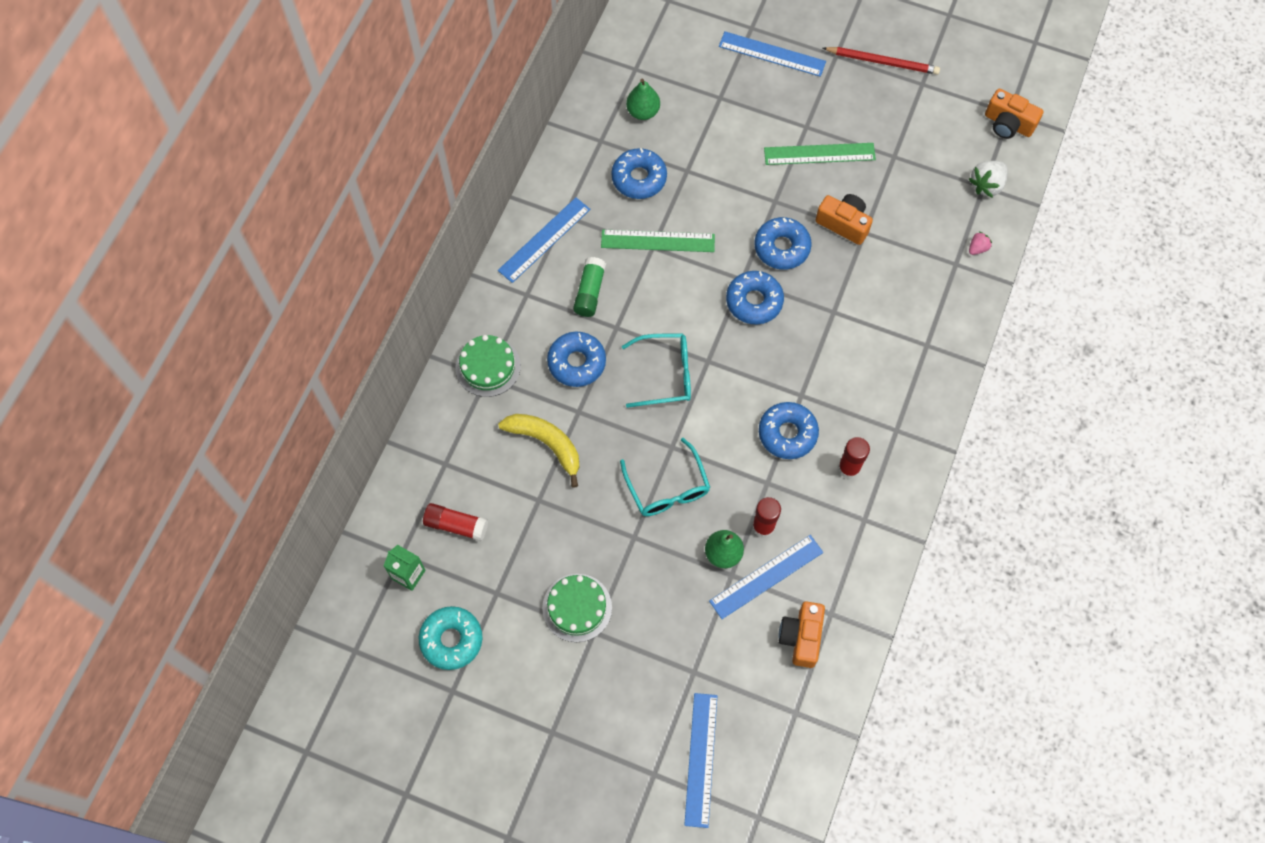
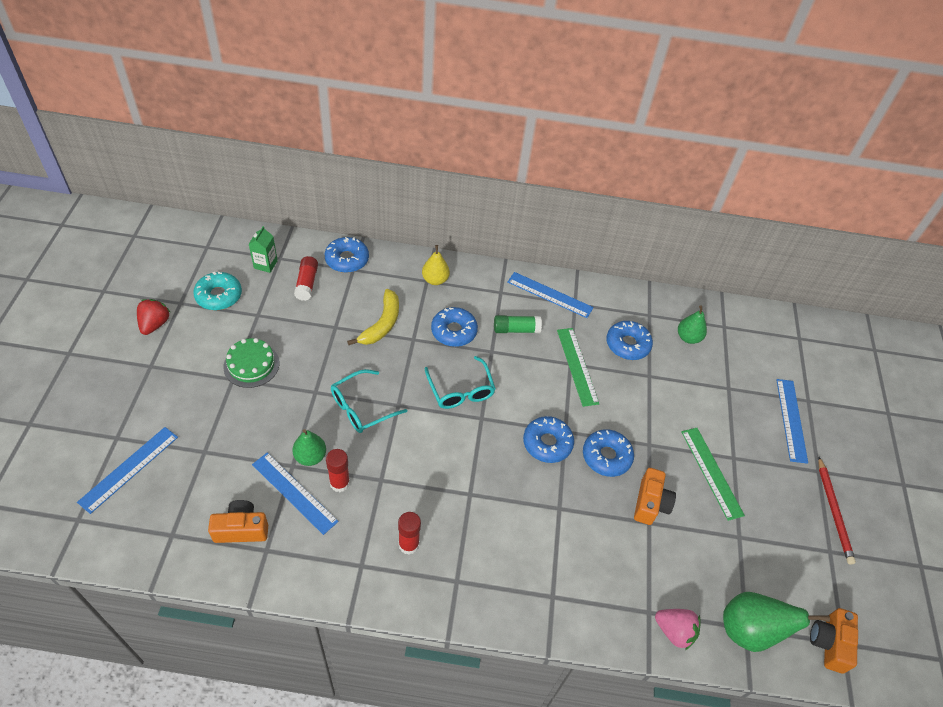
camera: 70 degrees right, 15 degrees down
(483, 725) = (155, 324): none -> red strawberry
(488, 366) = (435, 280): green cake -> yellow pear
(701, 759) = (129, 469): blue ruler -> blue ruler turned 45 degrees counterclockwise
(787, 433) = (430, 488): blue donut -> blue donut (347, 259)
(977, 248) = (674, 631): pink strawberry -> pink strawberry, size x1.76
(986, 185) = (749, 630): white strawberry -> green pear

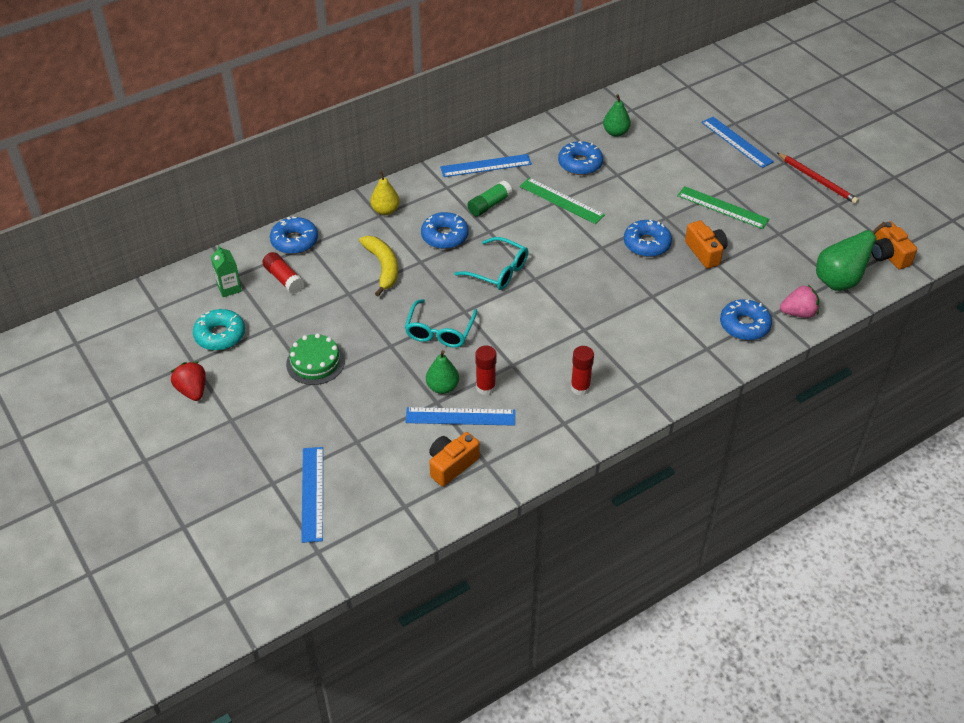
camera: 35 degrees left, 5 degrees down
(547, 443) = (598, 263): blue donut -> blue donut (744, 325)

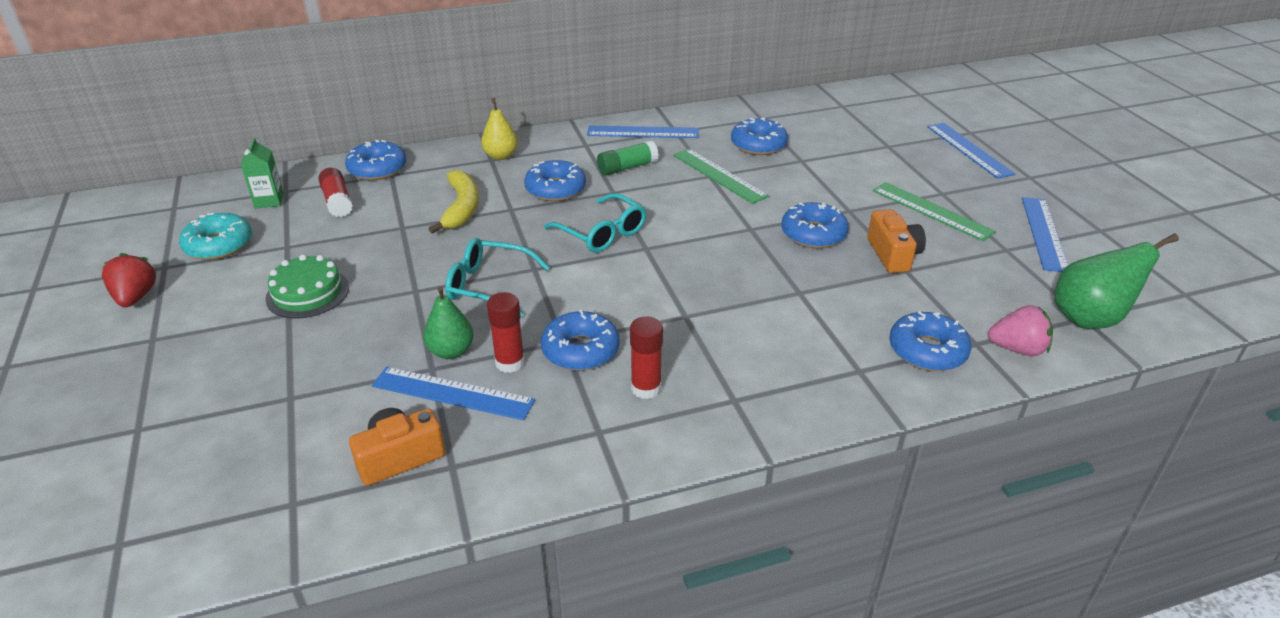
camera: 15 degrees right, 10 degrees down
(312, 493) = (177, 455): blue ruler -> blue ruler (1044, 233)
(439, 331) = (488, 285): turquoise glasses -> turquoise glasses turned 75 degrees clockwise
(527, 369) = (580, 350): none -> blue donut
(615, 132) = (815, 123): green pear -> none
(817, 180) = (1073, 200): red pencil -> none
(888, 255) = (1173, 299): orange camera -> none

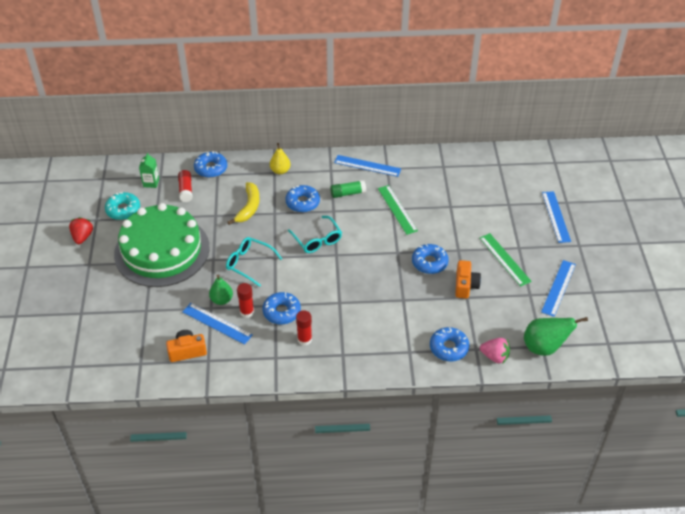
camera: 15 degrees right, 10 degrees up
(307, 293) = (162, 250): green cake -> green cake, size x2.35
(758, 145) = (431, 189): blue donut -> none

